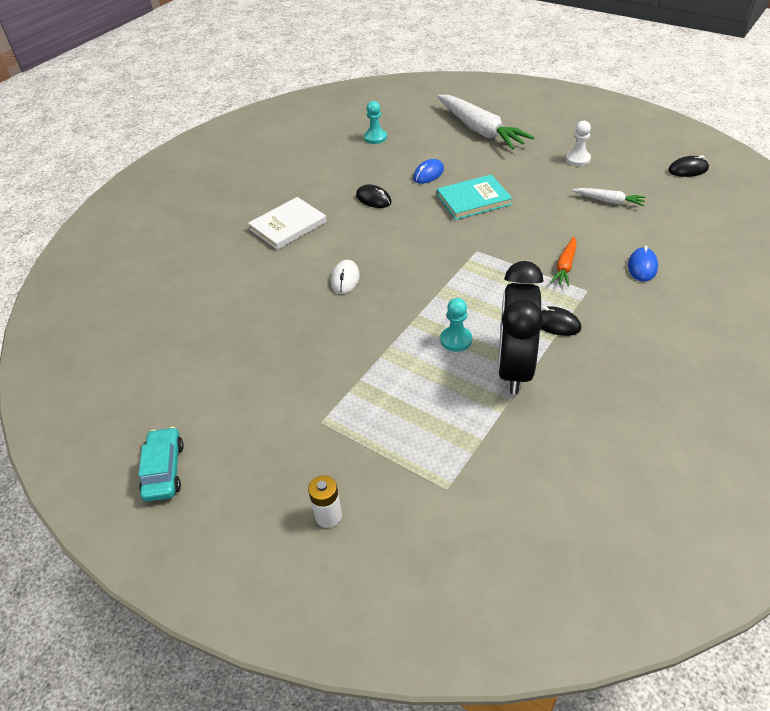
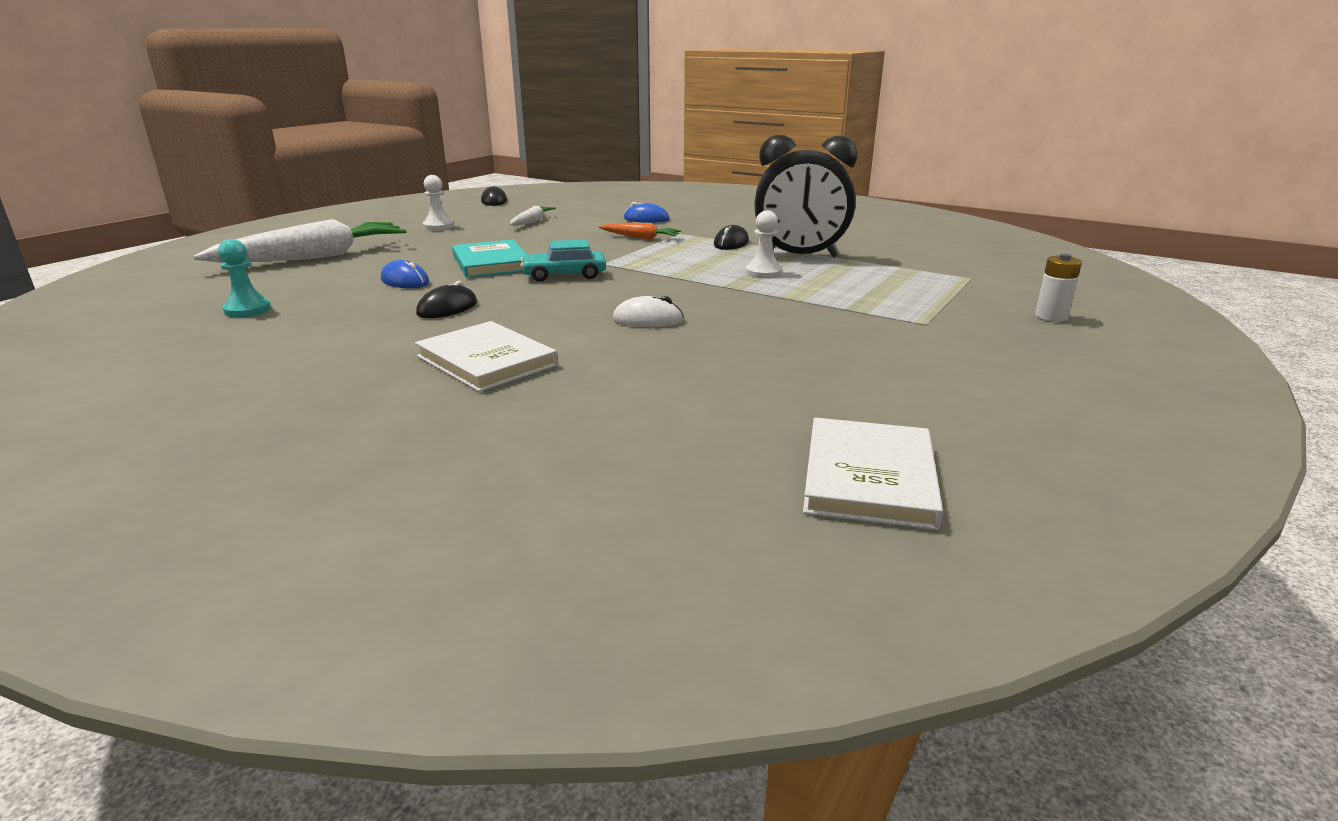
camera: 95 degrees left, 20 degrees down
(125, 354) = (869, 477): none -> white book
(164, 470) = (1088, 406): turquoise car -> turquoise car (564, 275)
(456, 340) = (763, 273): turquoise pawn -> white pawn

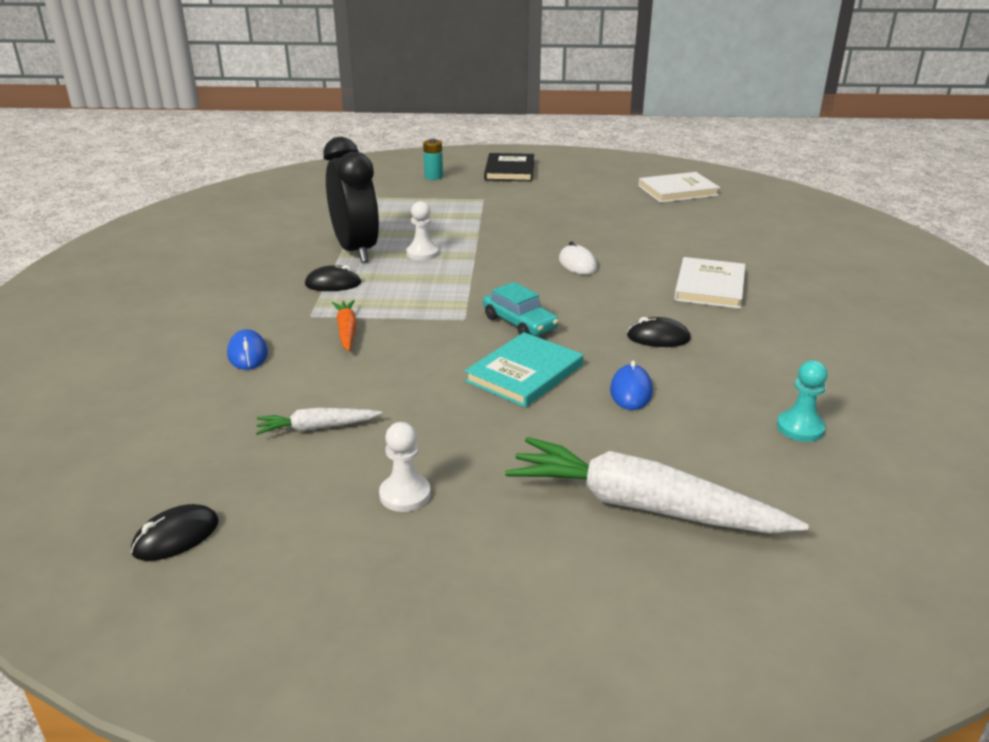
camera: 120 degrees left, 5 degrees up
(1051, 317) = (433, 177): white battery -> turquoise battery
(1074, 366) = (509, 170): none -> black book

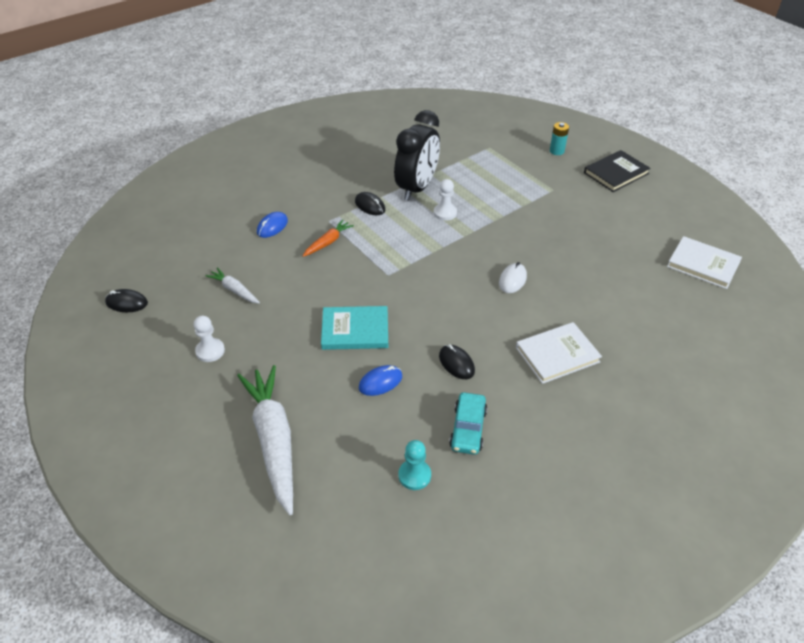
camera: 50 degrees right, 15 degrees up
(519, 323) = (407, 298): turquoise car -> turquoise car (468, 429)

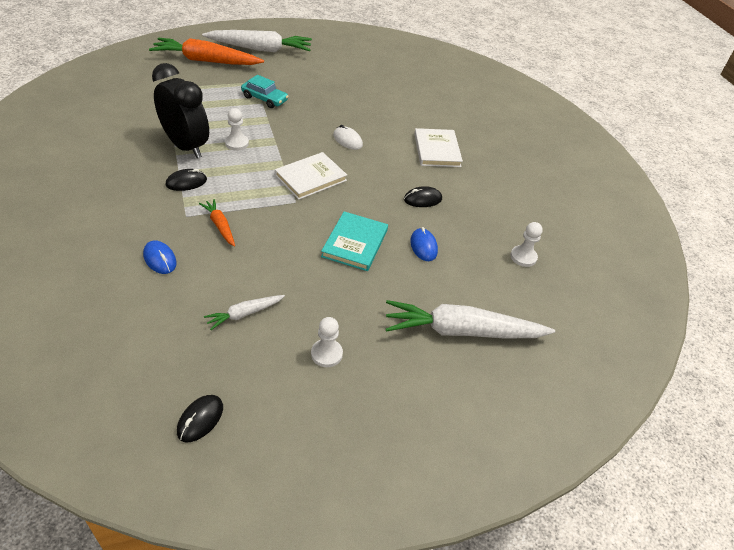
camera: 75 degrees left, 0 degrees up
(414, 475) = (523, 257): turquoise pawn -> white pawn
(468, 429) = (489, 216): turquoise car -> turquoise car (264, 99)
(556, 151) = (206, 61): turquoise battery -> orange carrot
(616, 173) = (260, 49): black book -> white carrot
(703, 264) = (385, 60): white book -> white book (310, 178)

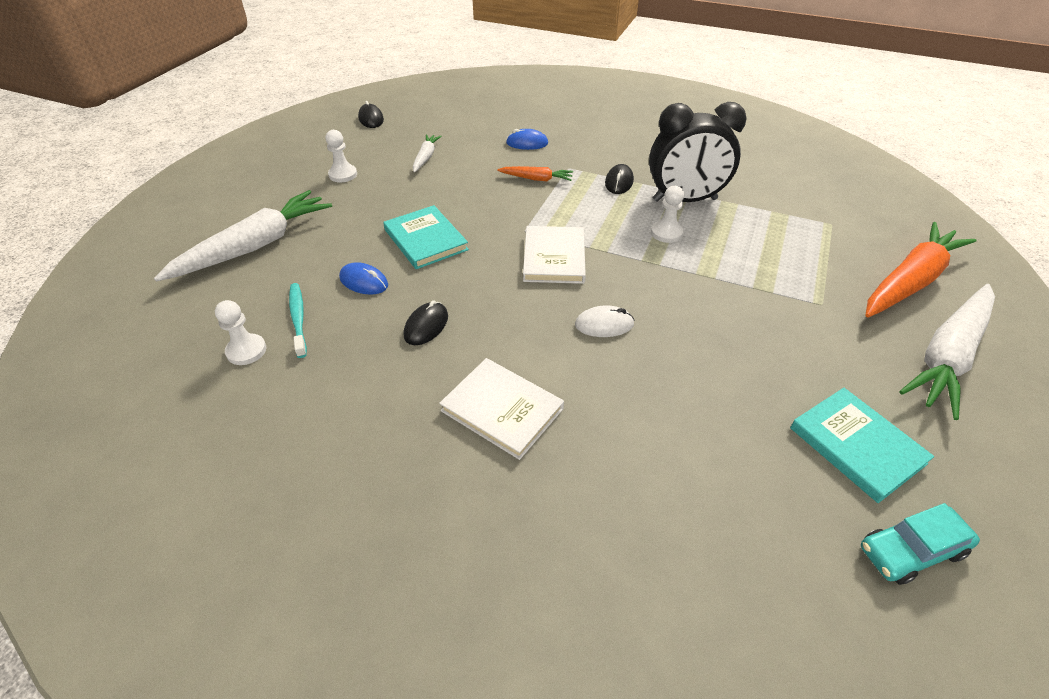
camera: 135 degrees right, 0 degrees up
(264, 99) = (764, 294): turquoise car -> turquoise car (911, 550)
(342, 64) = (856, 445): none -> turquoise book
(481, 253) = (298, 319): none -> turquoise toothbrush

